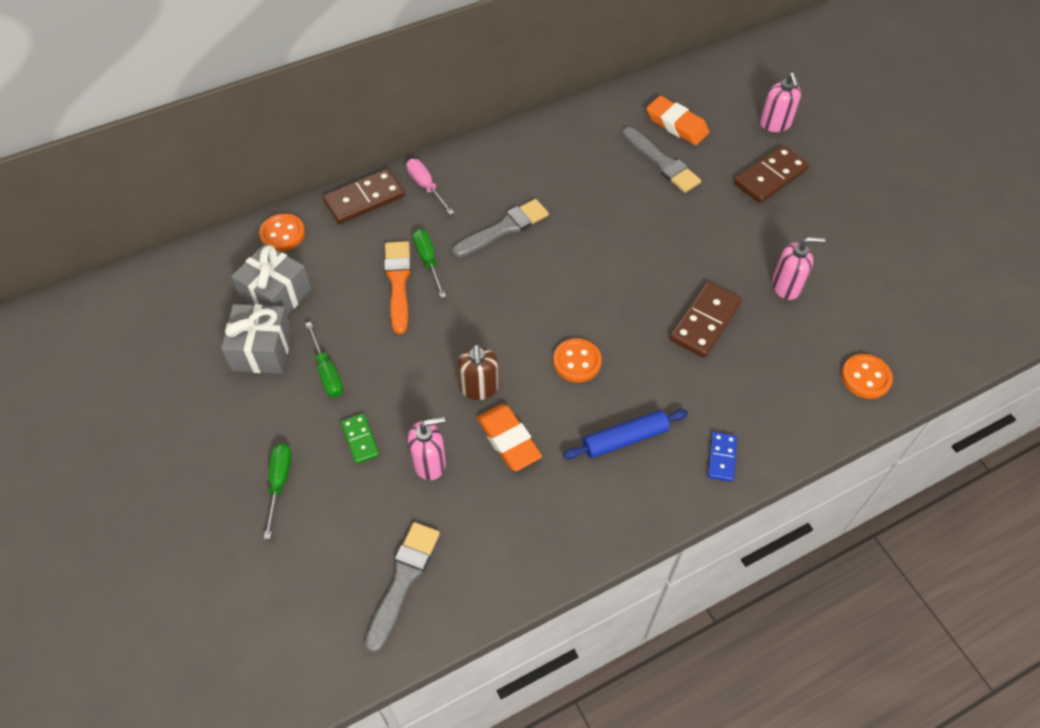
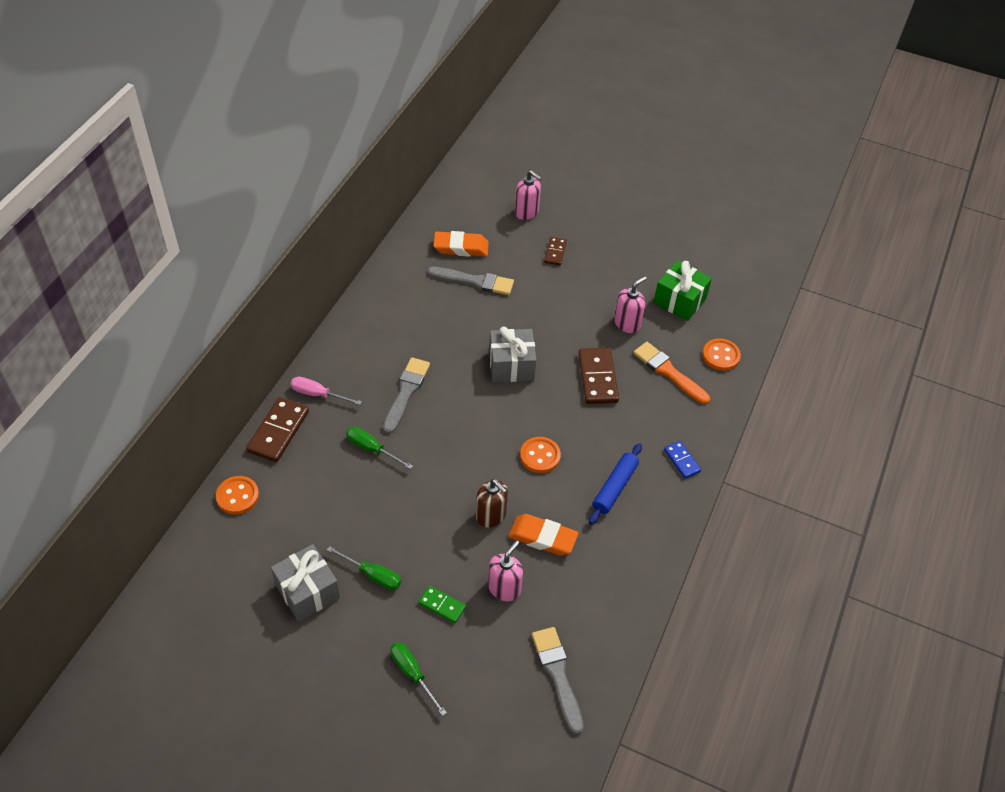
camera: 40 degrees left, 5 degrees down
(276, 295) = (278, 544): grey gift -> grey gift (511, 365)
(398, 282) = (364, 478): orange brush -> orange brush (668, 372)
(770, 177) = (555, 252): brown domino -> brown domino, size x0.57
(868, 295) = (679, 300): none -> green gift

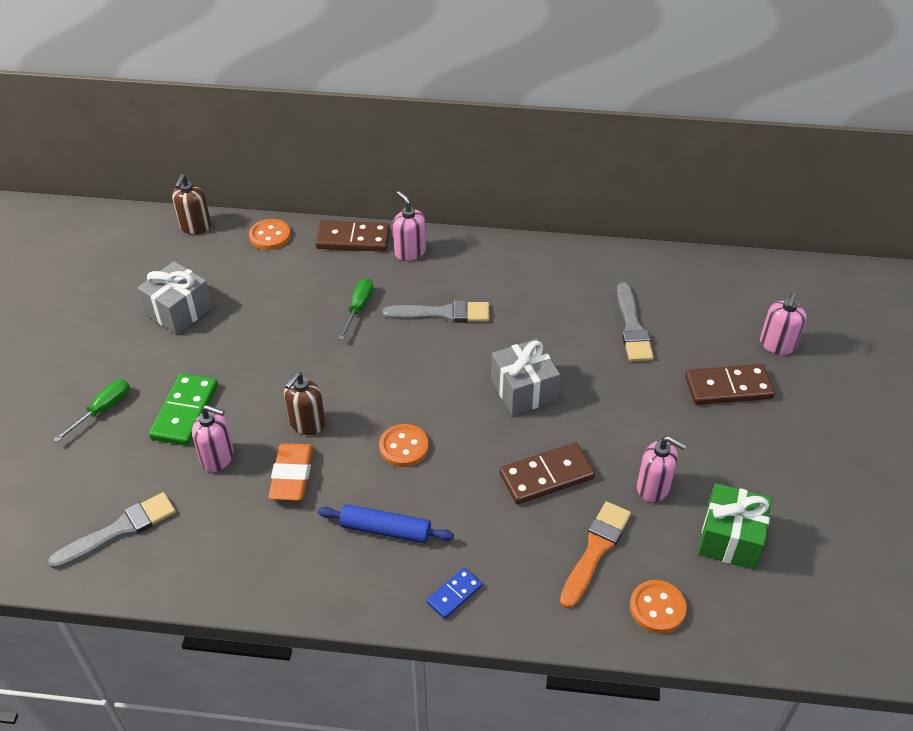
camera: 75 degrees right, 5 degrees down
(187, 558) = (195, 227): none -> brown soap dispenser
(318, 394) = (410, 252): pink screwdriver -> pink soap dispenser
(372, 575) = (208, 350): green screwdriver -> none
(442, 605) = (185, 412): green domino -> green domino, size x1.76
(461, 248) = (676, 302): orange eraser -> none
(555, 252) = (728, 388): brown domino -> brown domino, size x1.76

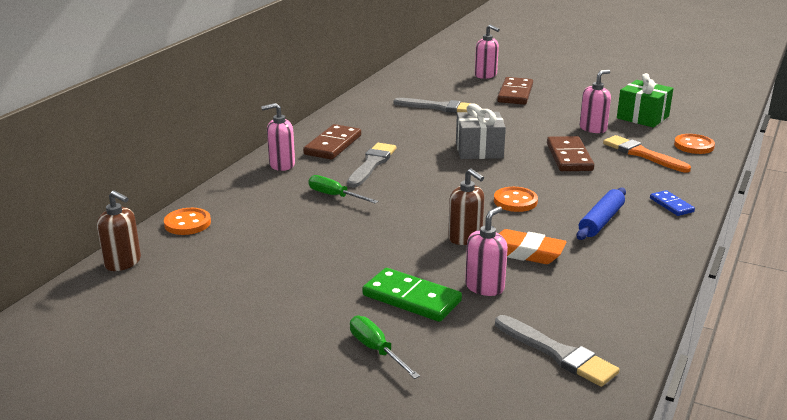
camera: 70 degrees left, 20 degrees down
(119, 530) = (558, 353): grey brush -> grey brush turned 150 degrees clockwise
(179, 311) = (254, 287): grey gift -> none
(353, 239) = (238, 185): brown domino -> brown domino (333, 145)

